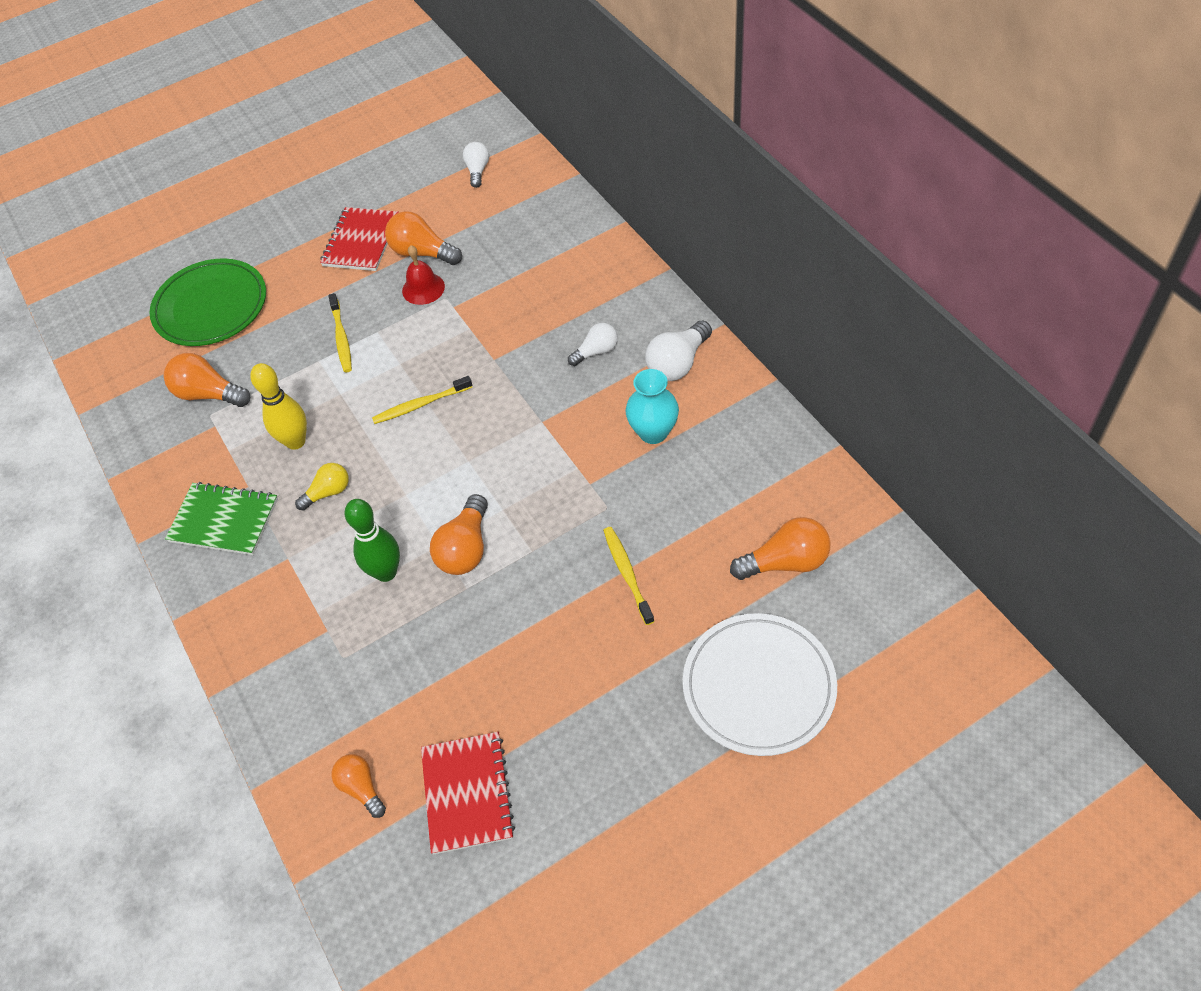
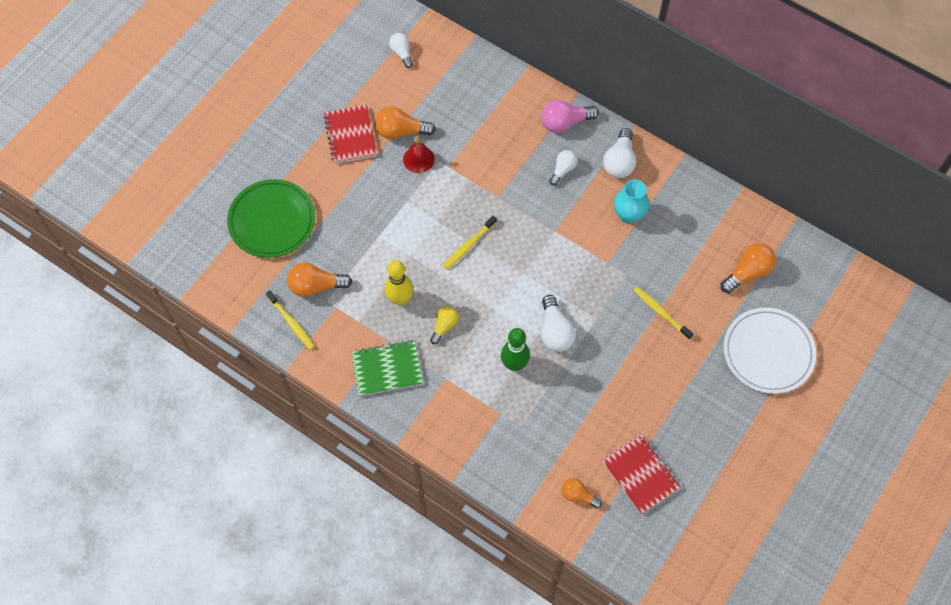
camera: 30 degrees left, 10 degrees up
(341, 338) = (384, 214): yellow toothbrush -> yellow toothbrush (291, 323)
(465, 548) = (555, 331): orange light bulb -> white light bulb
(631, 297) = (565, 122): none -> pink light bulb

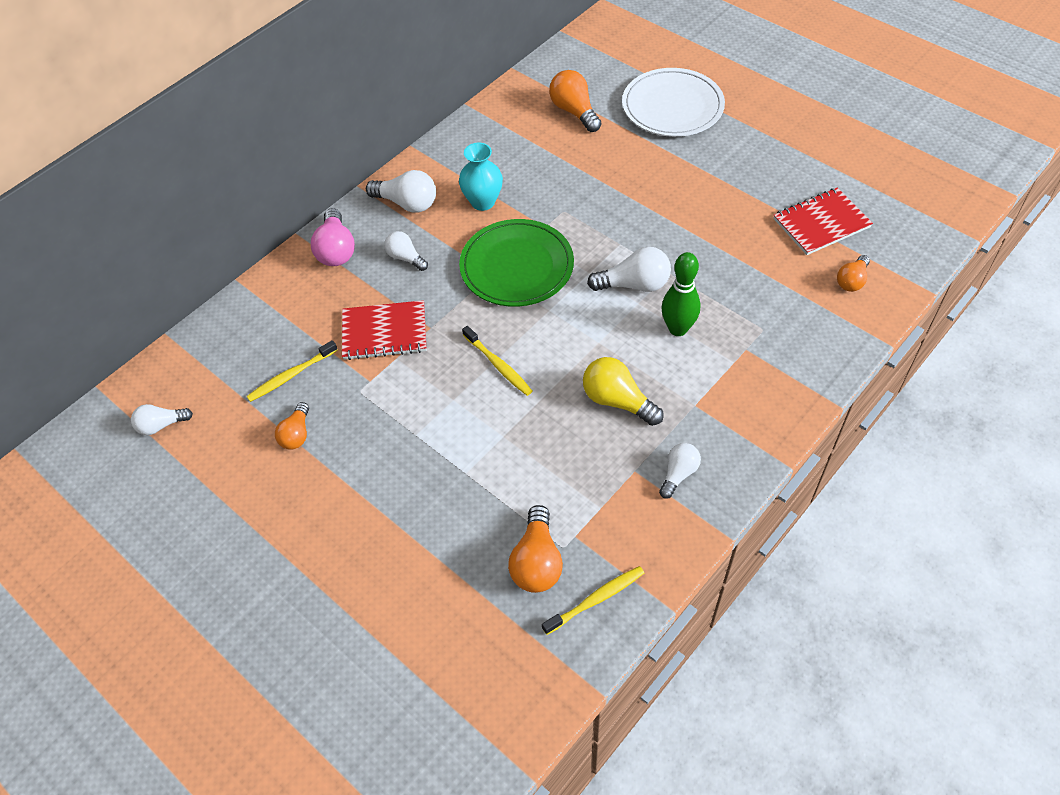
camera: 80 degrees left, 10 degrees down
(272, 220) = (411, 623): green plate -> green plate (517, 266)
(350, 135) = (284, 501): red notebook -> red notebook (384, 332)
(387, 369) = (678, 474): green notebook -> white light bulb
(400, 299) = (571, 451): yellow bowling pin -> none
(401, 131) = (296, 434): orange light bulb -> orange light bulb, size x0.64
(418, 159) = (349, 415): red bell -> none
(444, 326) = (617, 401): yellow light bulb -> yellow light bulb, size x1.56
(661, 312) = (617, 186): yellow toothbrush -> yellow toothbrush (291, 375)

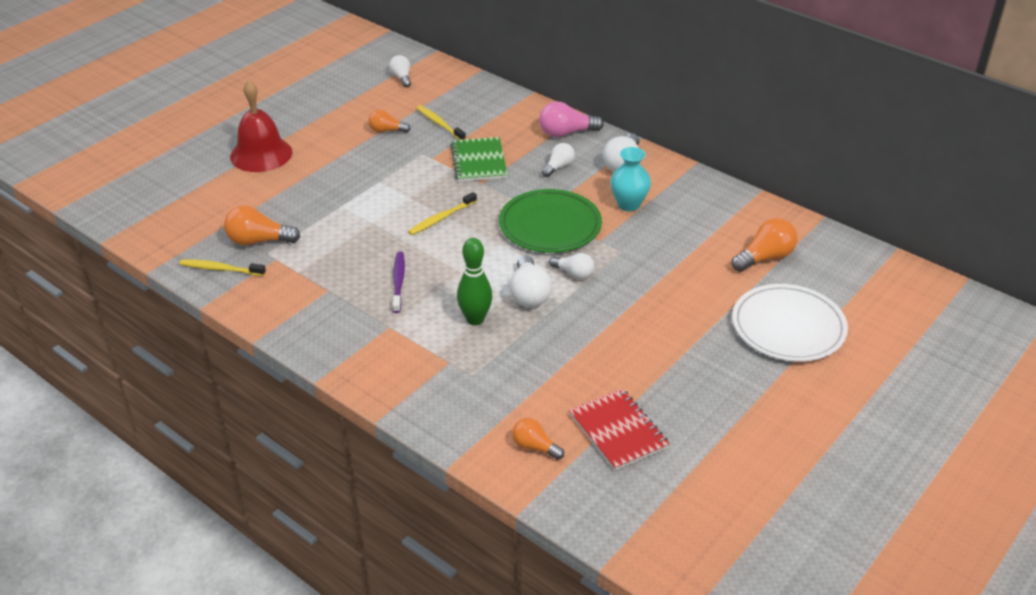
camera: 85 degrees right, 15 degrees down
(330, 587) = (261, 154): none -> red bell
(384, 332) = (478, 161): red notebook -> green notebook
(596, 599) = (220, 269): yellow toothbrush -> yellow toothbrush turned 135 degrees clockwise
(617, 401) = (398, 282): yellow light bulb -> purple toothbrush
(678, 474) = (321, 314): white light bulb -> white light bulb (574, 273)

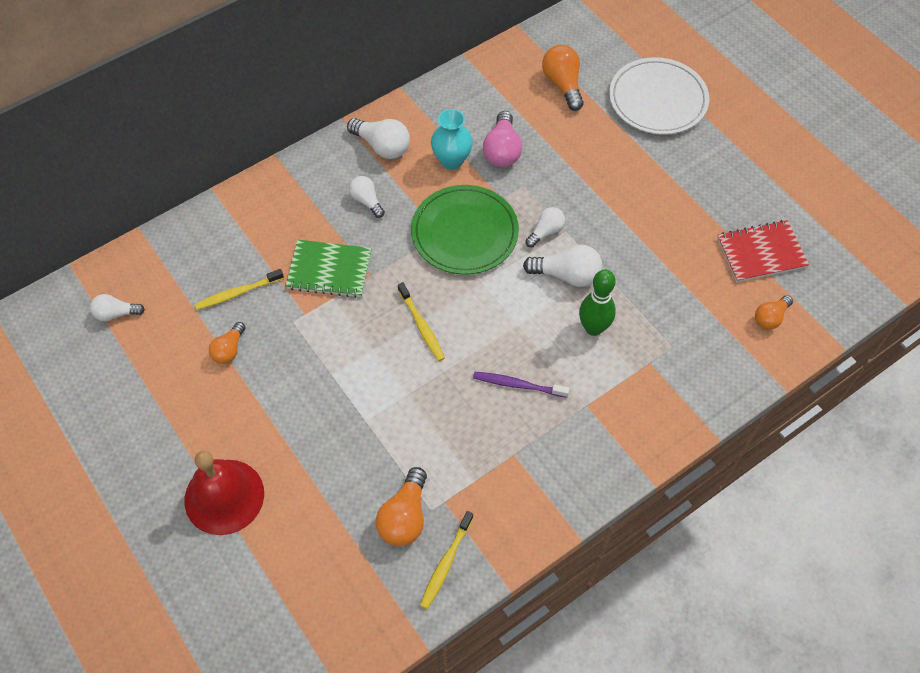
camera: 75 degrees left, 20 degrees up
(566, 133) = (306, 179): pink light bulb -> pink light bulb (502, 150)

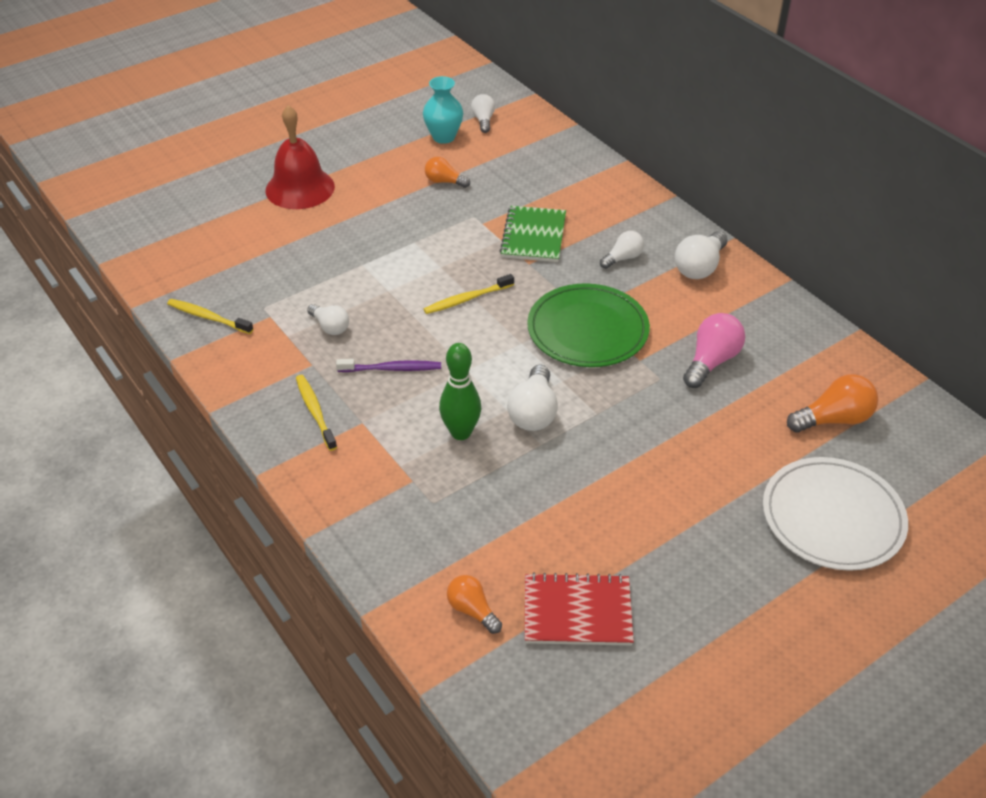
camera: 90 degrees right, 15 degrees down
(237, 293) = (505, 182): yellow toothbrush -> yellow toothbrush (315, 412)
(405, 517) = (259, 291): orange light bulb -> none
(451, 160) = (689, 320): turquoise vase -> turquoise vase (443, 137)
(502, 150) = (711, 361): pink light bulb -> pink light bulb turned 120 degrees clockwise
(518, 385) = (392, 369): purple toothbrush -> purple toothbrush turned 75 degrees clockwise
(546, 232) = (594, 396): white light bulb -> white light bulb (330, 327)
(761, 252) = (577, 612): red notebook -> red notebook turned 75 degrees counterclockwise

